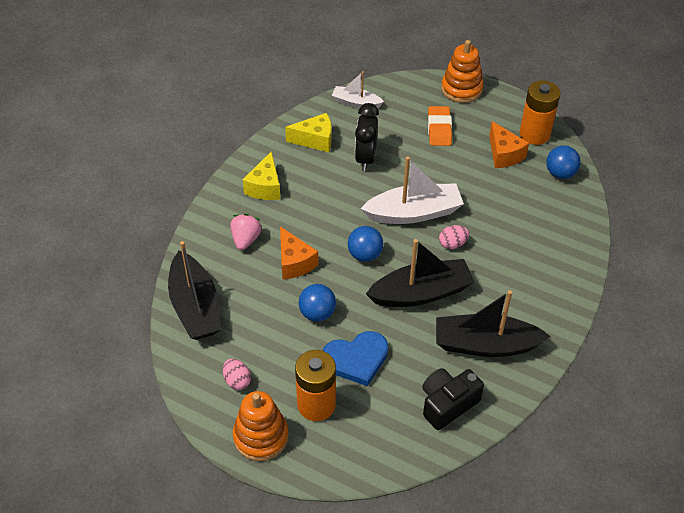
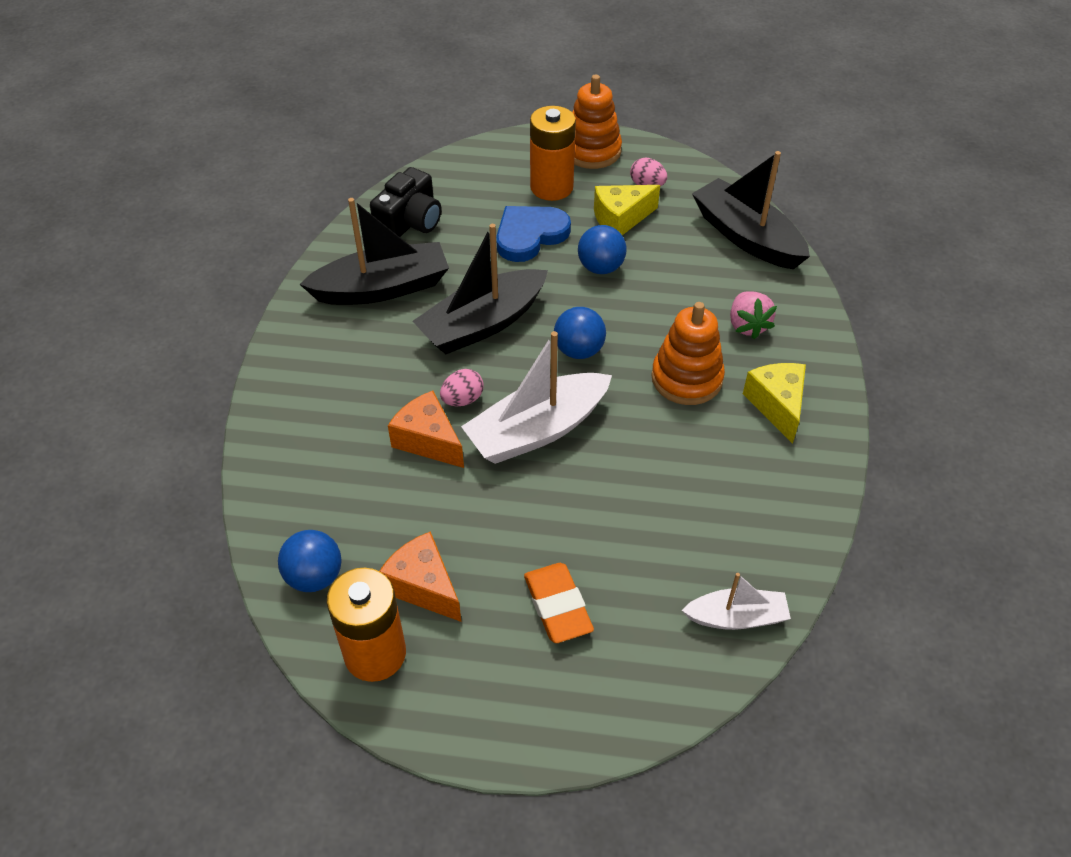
camera: 160 degrees right, 0 degrees up
(294, 262) = (665, 315): orange cheese -> orange cheese (428, 440)
(315, 140) = (757, 511): yellow cheese -> yellow cheese (620, 219)
(365, 158) = (656, 502): black clock -> none
(461, 89) = (550, 728): orange stacking toy -> orange stacking toy (686, 378)

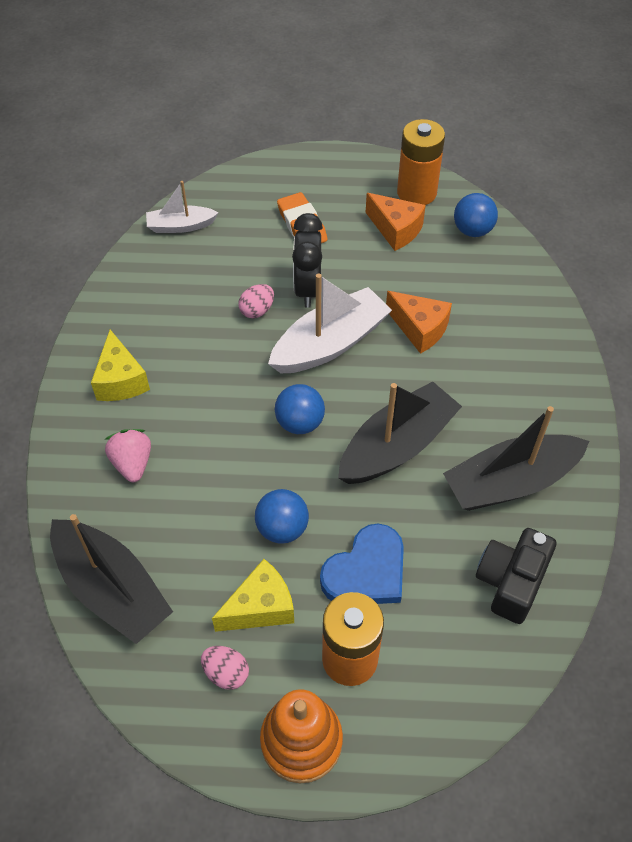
camera: 175 degrees right, 5 degrees up
(462, 399) = (399, 366): pink egg -> pink egg (257, 310)
(557, 502) = (308, 289): none -> black clock
(686, 378) = (199, 401): orange stacking toy -> none

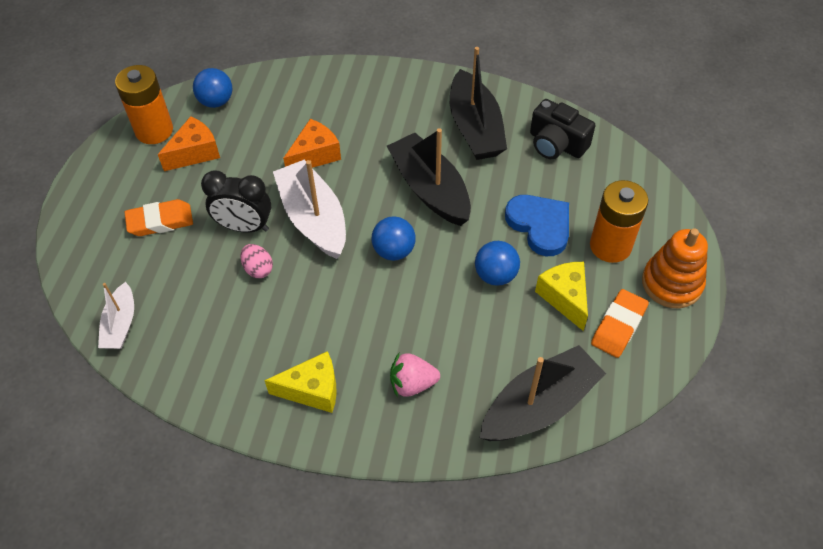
camera: 80 degrees left, 0 degrees up
(226, 673) = (618, 326): pink egg -> orange eraser

